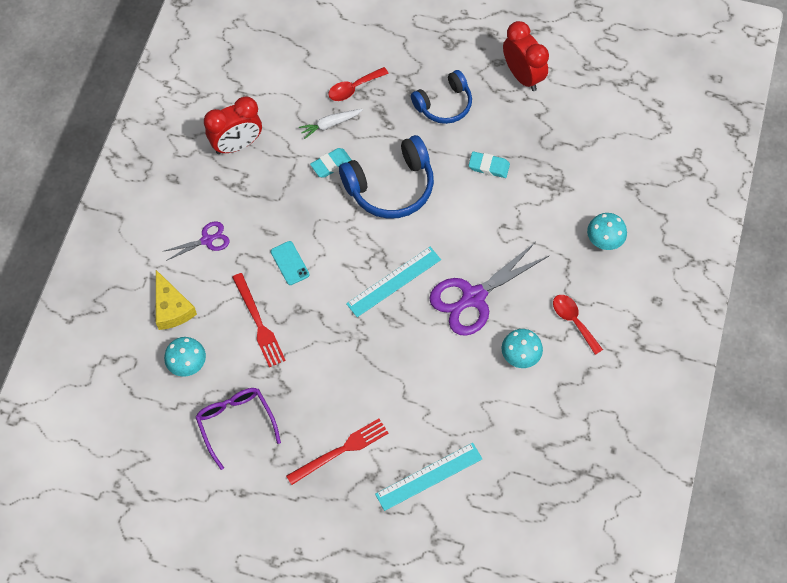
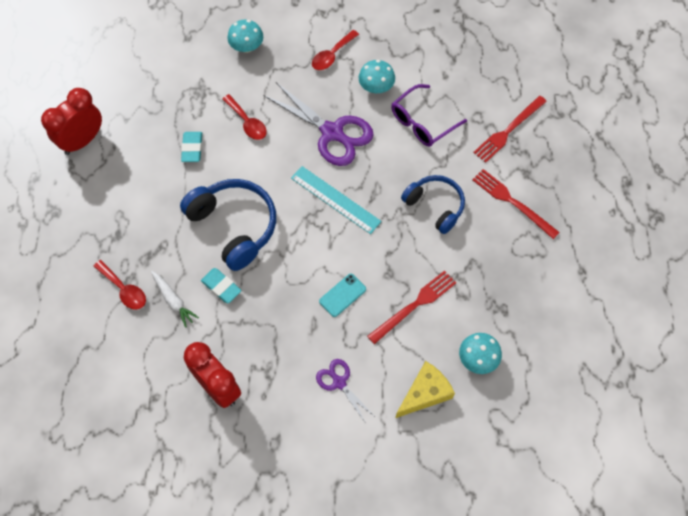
camera: 105 degrees left, 0 degrees up
(235, 423) = (520, 296): purple glasses -> purple glasses (422, 122)
(429, 476) = (508, 130): turquoise ruler -> red fork
(444, 104) = (129, 201): blue headphones -> blue headphones (435, 206)
(507, 221) = (247, 122): none -> red spoon

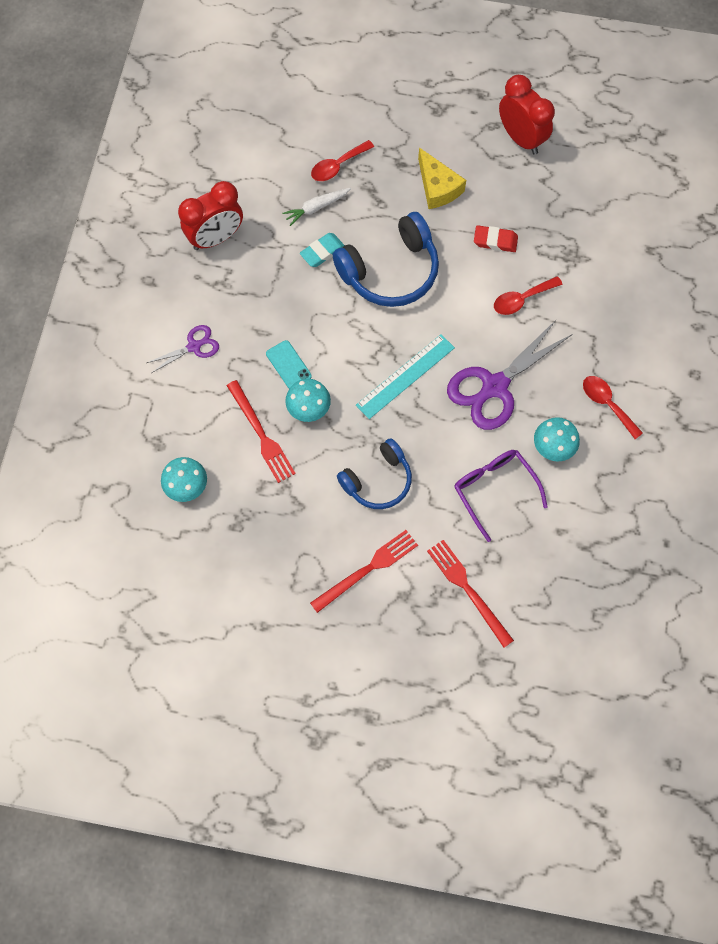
camera: 100 degrees right, 5 degrees up
(192, 148) = (495, 241): turquoise eraser -> red eraser
(247, 47) = (630, 311): turquoise mushroom -> turquoise mushroom (308, 408)
(425, 393) = (163, 425): yellow cheese -> yellow cheese (437, 187)

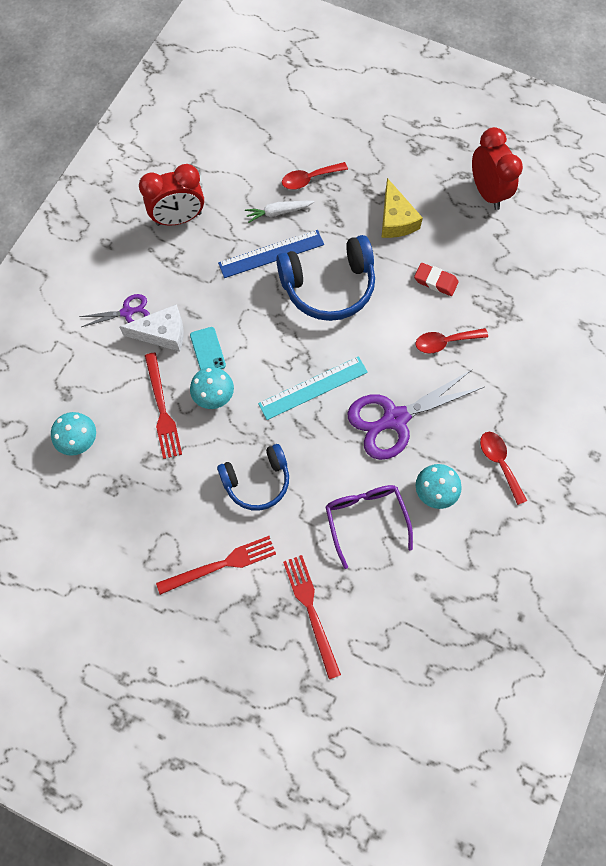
camera: 15 degrees right, 0 degrees up
(237, 359) = (162, 333): none -> white cheese
(322, 252) = (271, 254): turquoise eraser -> blue ruler

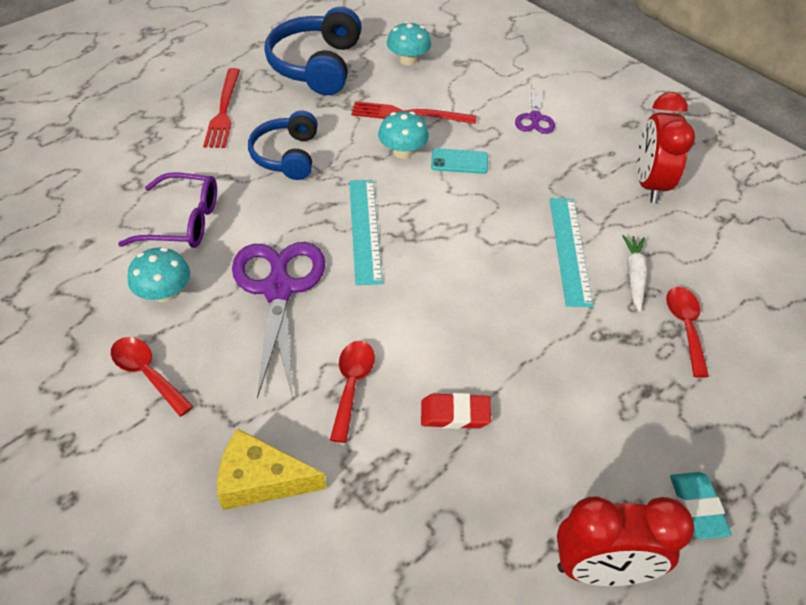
camera: 110 degrees right, 20 degrees down
(162, 333) = (497, 135): white cheese -> none
(271, 254) = (570, 250): blue ruler -> turquoise ruler
(311, 611) = (130, 153): red fork -> none
(328, 286) = (497, 289): blue headphones -> blue headphones (316, 65)
(396, 219) = (583, 406): yellow cheese -> yellow cheese (261, 480)
(431, 158) = (697, 507): none -> turquoise eraser
(435, 281) = (455, 414): red eraser -> red eraser turned 45 degrees clockwise
(499, 463) = (147, 373): red spoon -> red spoon turned 135 degrees counterclockwise

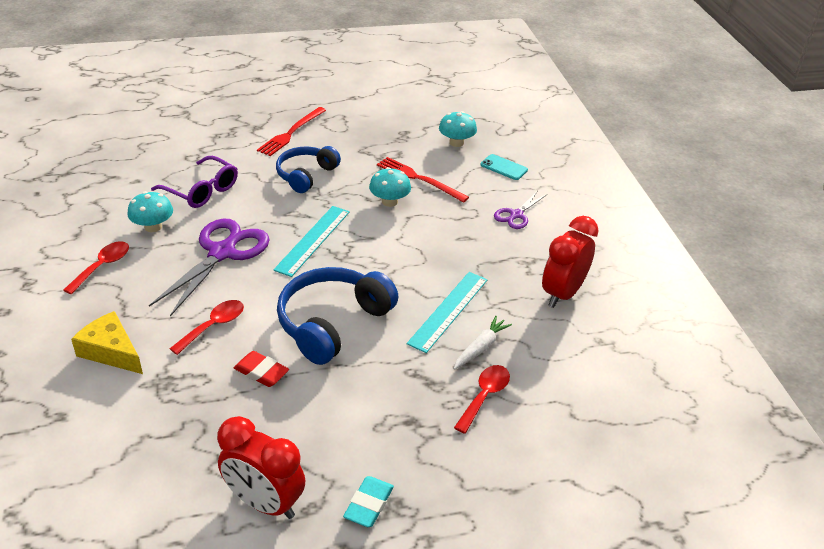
camera: 30 degrees right, 10 degrees down
(147, 373) = (102, 266): red spoon -> red spoon turned 45 degrees clockwise
(316, 65) = (383, 124): blue headphones -> blue headphones (332, 323)
(459, 161) = (425, 223): turquoise phone -> turquoise phone (503, 167)

